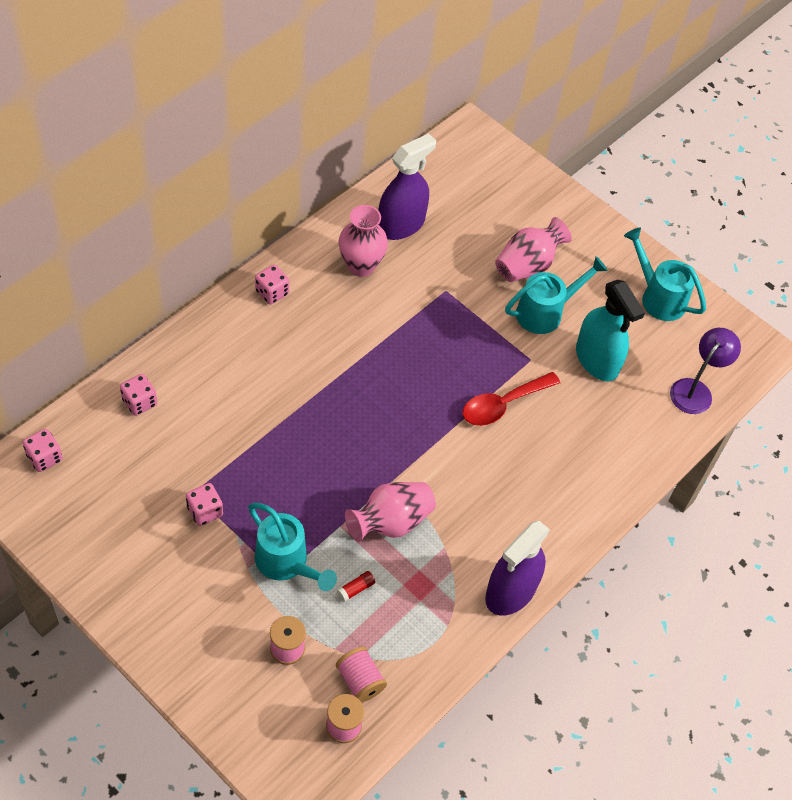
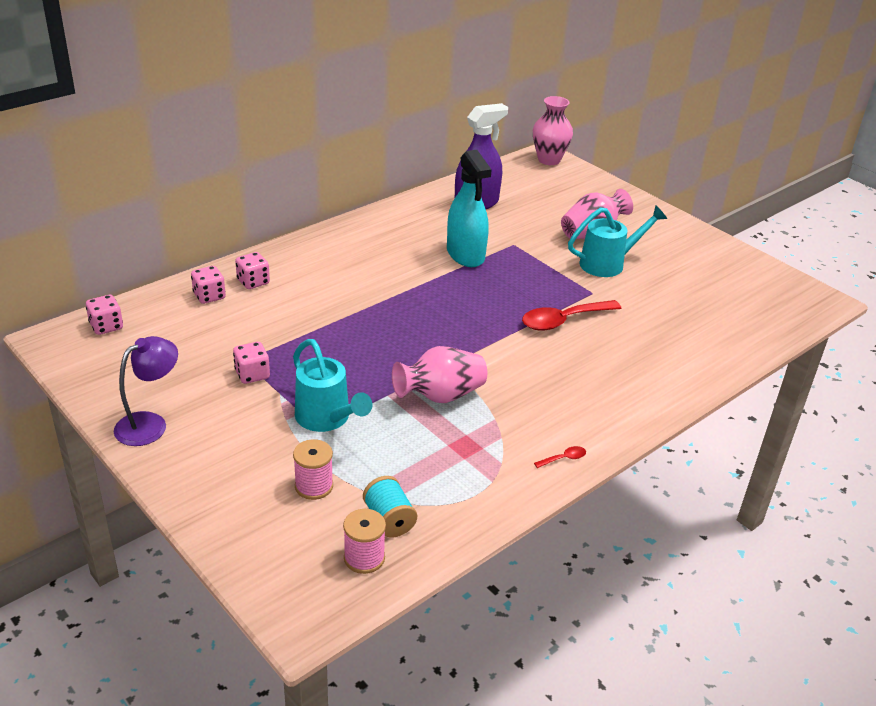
camera: 10 degrees right, 20 degrees down
(272, 292) = (351, 236): pink dice -> pink dice (253, 282)
(356, 589) = (396, 444): red glue stick -> none
(360, 680) = (389, 520): pink spool -> turquoise spool
(361, 266) = (436, 225): pink vase -> pink vase (549, 160)
(511, 591) = (563, 459): purple spray bottle -> red spoon
(597, 360) = (658, 297): turquoise spray bottle -> turquoise spray bottle (465, 254)
(658, 297) = (718, 261): turquoise watering can -> none
(695, 390) = (758, 323): purple lamp -> purple lamp (150, 424)

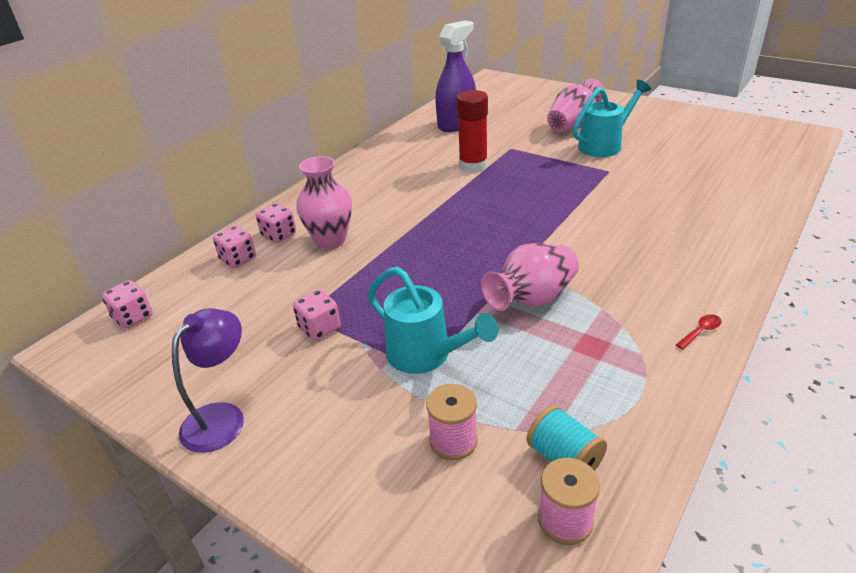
camera: 10 degrees left, 0 degrees up
(465, 254) = (473, 165): turquoise spray bottle -> red glue stick
(549, 160) = (497, 81): pink vase -> pink vase (330, 240)
(563, 320) = (601, 200): red spoon -> none

